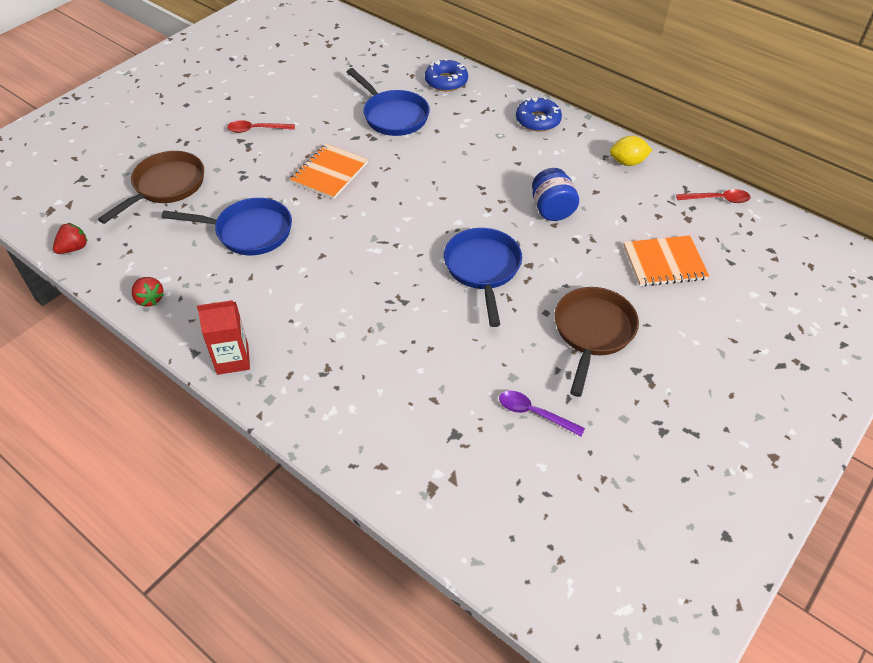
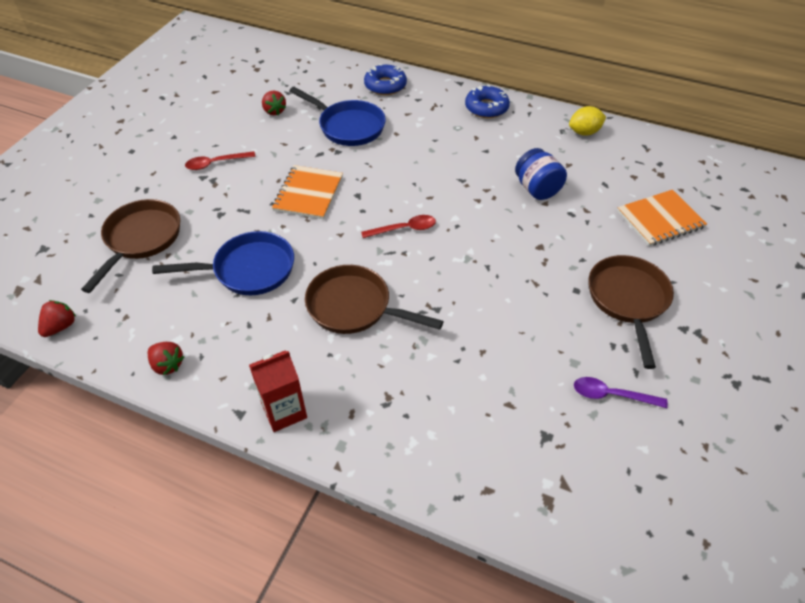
camera: 15 degrees left, 0 degrees up
(329, 89) = (274, 111): none -> red strawberry
(329, 284) = (354, 307): none -> brown pan
(483, 269) = (498, 260): blue pan -> none
(717, 199) = (677, 152): red spoon -> red spoon (404, 229)

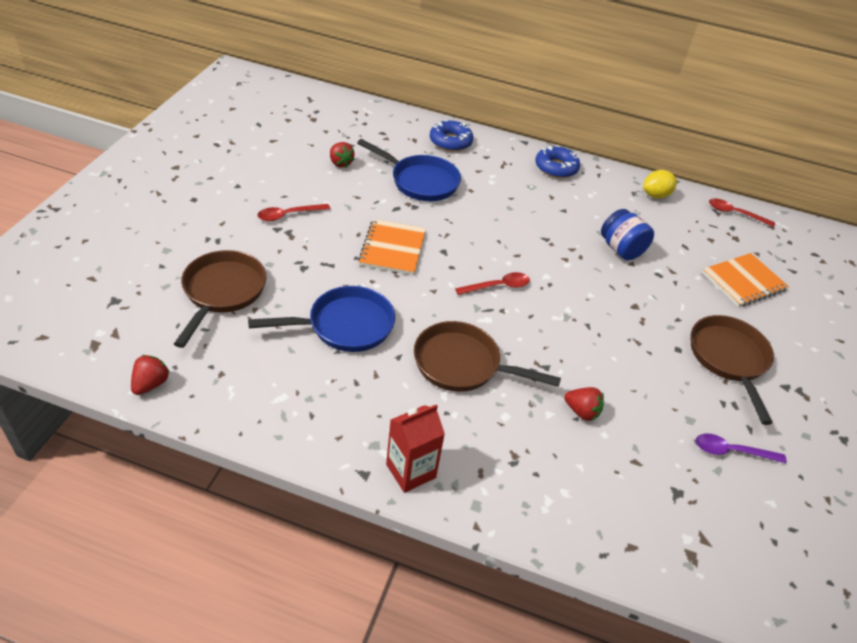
camera: 10 degrees left, 5 degrees down
(167, 365) = (277, 424): red strawberry -> red strawberry (581, 411)
(665, 149) = (735, 213): none -> red spoon

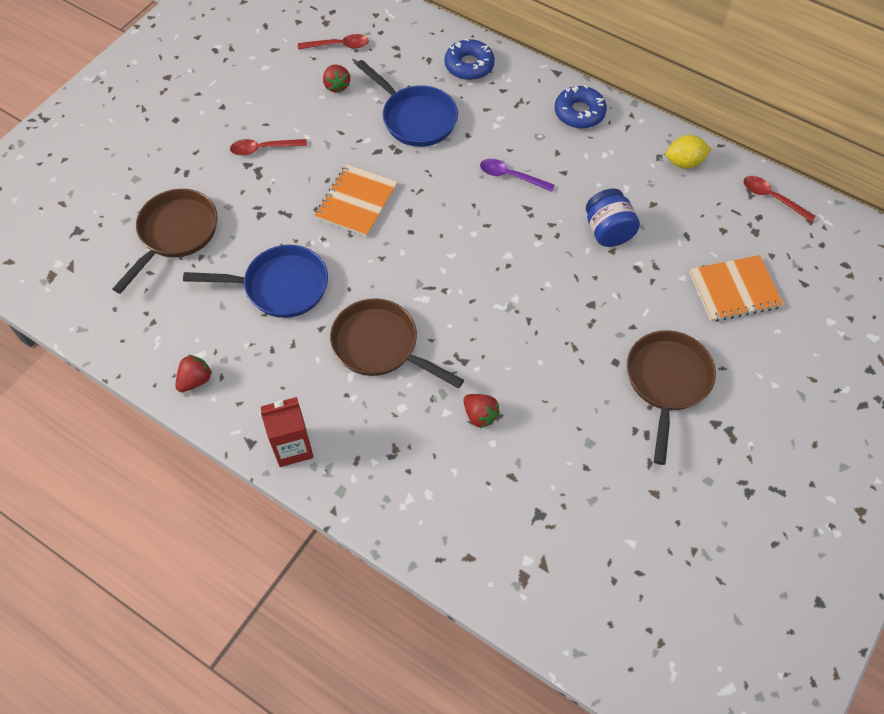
camera: 20 degrees right, 15 degrees up
(151, 384) = (90, 323): red strawberry -> red strawberry (195, 380)
(497, 286) = (450, 261): red spoon -> red spoon (338, 46)
(731, 451) = (617, 483): purple spoon -> purple spoon (511, 176)

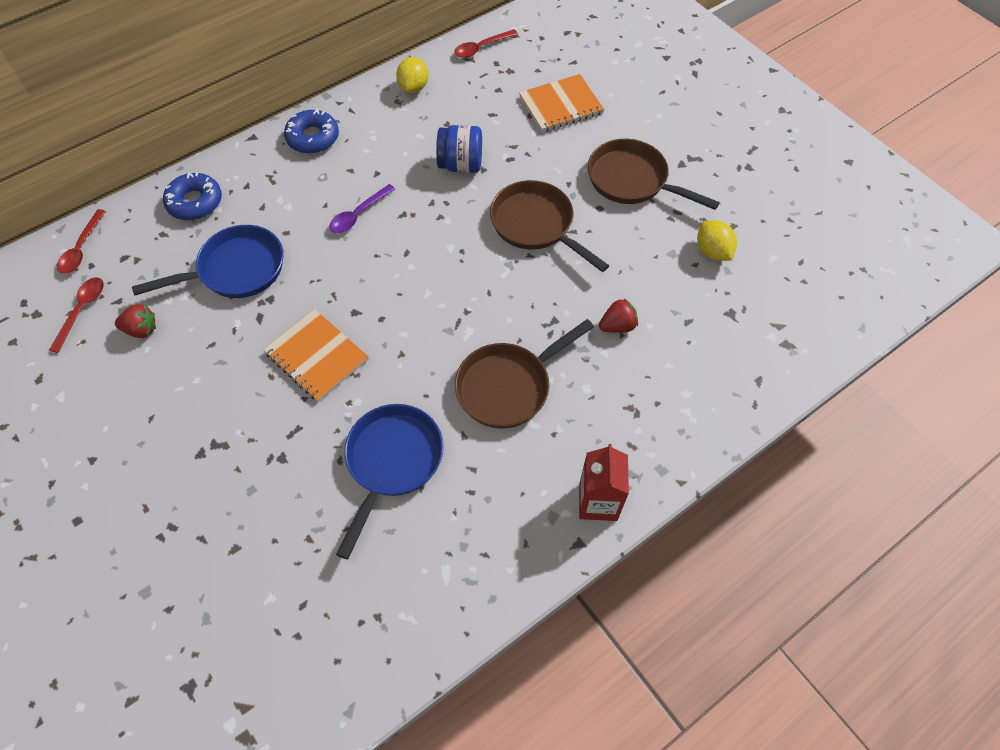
camera: 70 degrees left, 0 degrees up
(175, 234) = (260, 560): brown pan -> brown pan (536, 225)
(195, 380) = (478, 584): red strawberry -> none
(263, 149) = (187, 430): red spoon -> red spoon (81, 248)
(610, 480) = (712, 251): none -> yellow lemon
(734, 290) = (561, 105): orange notebook -> orange notebook turned 60 degrees clockwise

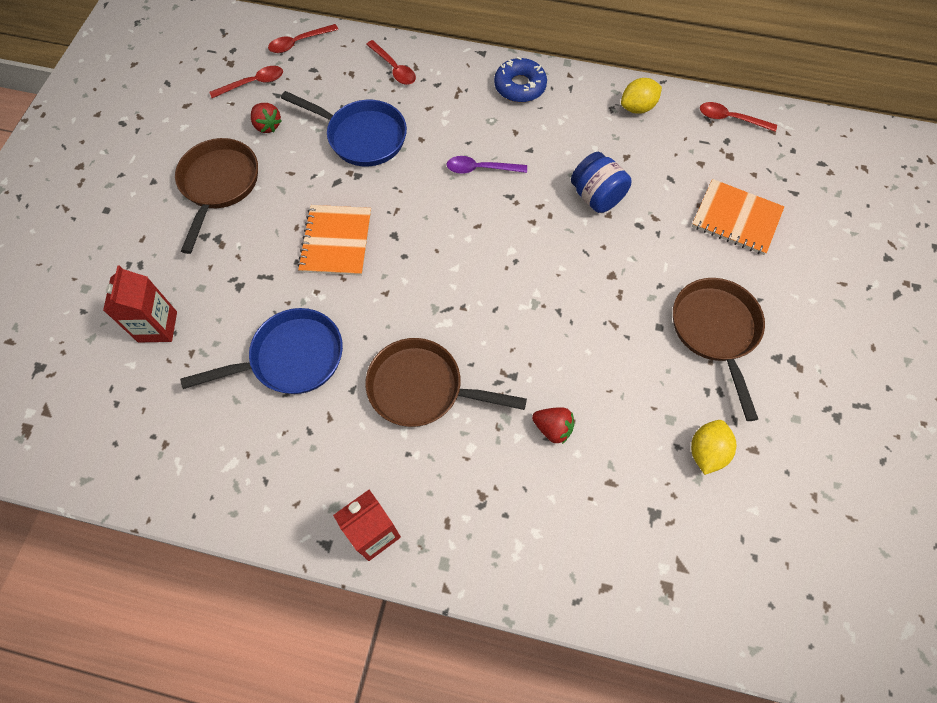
camera: 50 degrees right, 5 degrees up
(195, 202) = (394, 68): blue donut -> red spoon
(254, 551) = (157, 327): none -> red carton
(536, 225) = (592, 293): brown pan -> brown pan (219, 185)

